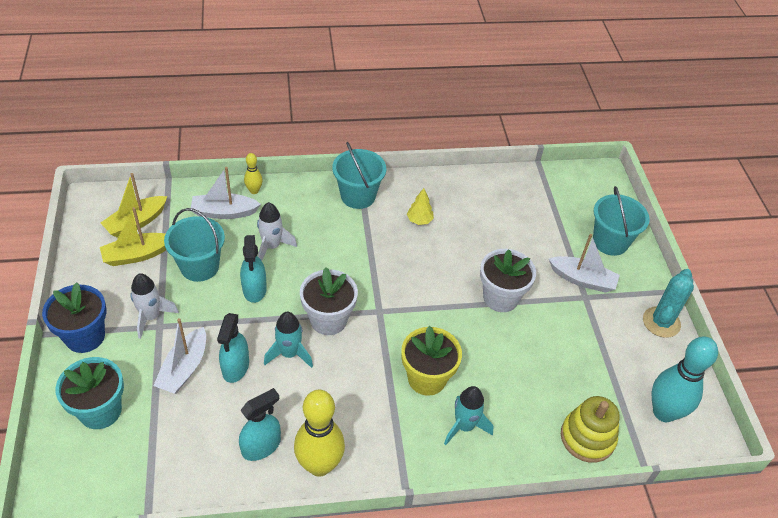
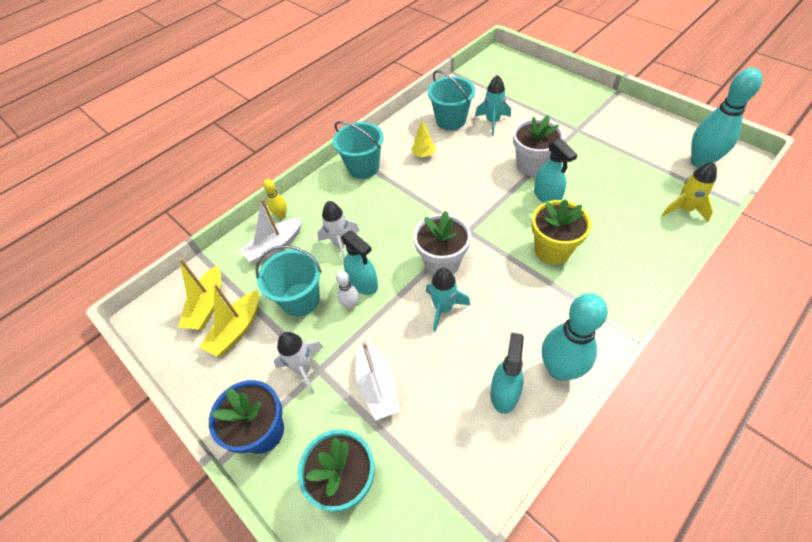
camera: 30 degrees left, 5 degrees up
(228, 298) = (351, 305): none -> white bowling pin
(235, 367) = (416, 351): turquoise spray bottle -> turquoise spray bottle (547, 196)
(319, 465) = (559, 369): yellow bowling pin -> turquoise bowling pin
(464, 426) = (612, 261): turquoise rocket -> turquoise rocket (492, 122)
(582, 279) = (563, 121): white boat -> none
(587, 437) = (684, 209): yellow stacking toy -> yellow rocket
(610, 242) = (550, 89): turquoise bucket -> turquoise bucket (450, 120)
(661, 322) = (633, 114): turquoise cactus -> none

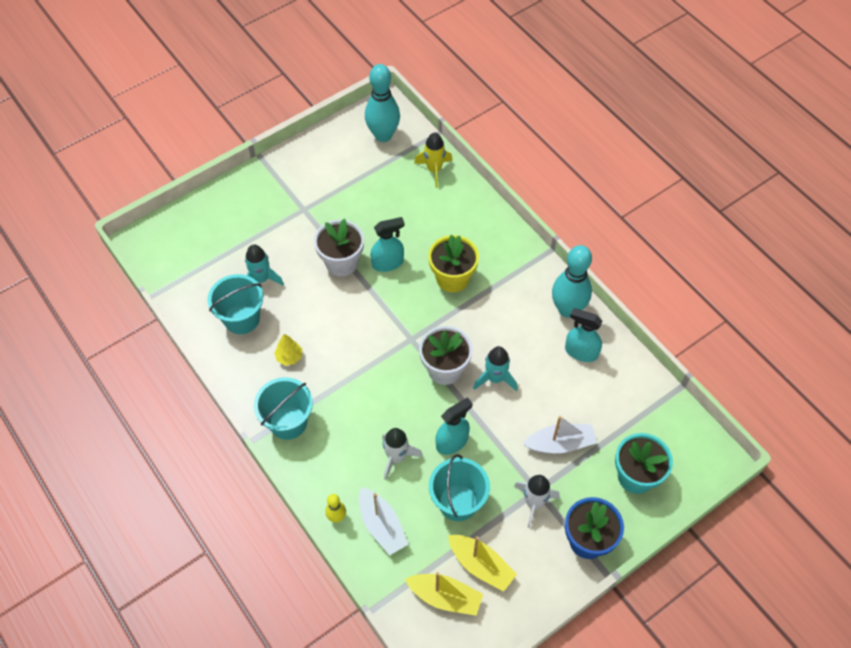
camera: 85 degrees left, 5 degrees up
(351, 305) = (474, 456): white bowling pin -> none

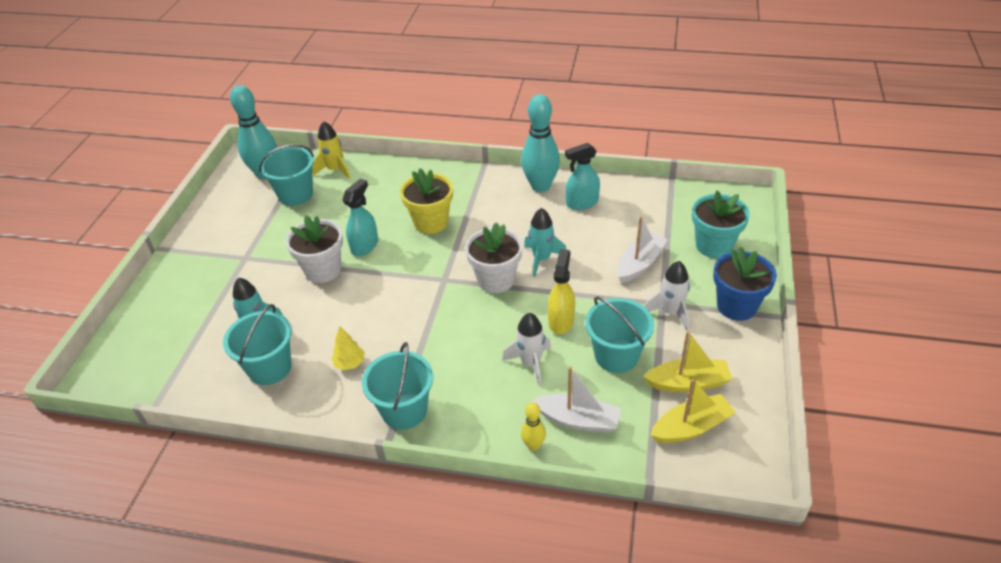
camera: 40 degrees left, 15 degrees down
(385, 174) = (295, 194): none -> turquoise bucket
(452, 442) = (561, 320): turquoise spray bottle -> yellow spray bottle

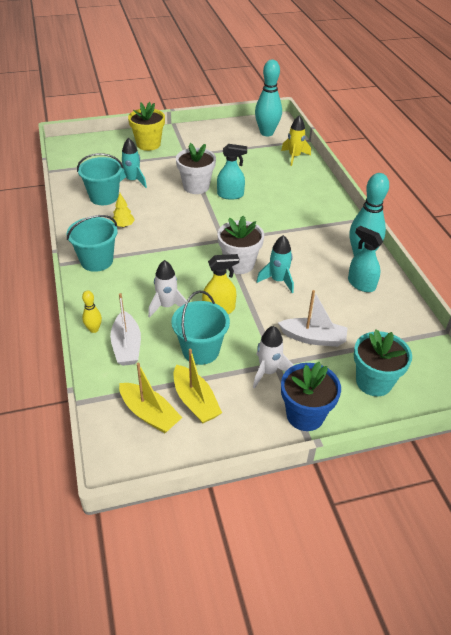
camera: 60 degrees right, 0 degrees up
(295, 194) = (257, 151): turquoise bucket -> none
(431, 222) = (275, 215): yellow flower pot -> yellow flower pot (148, 144)

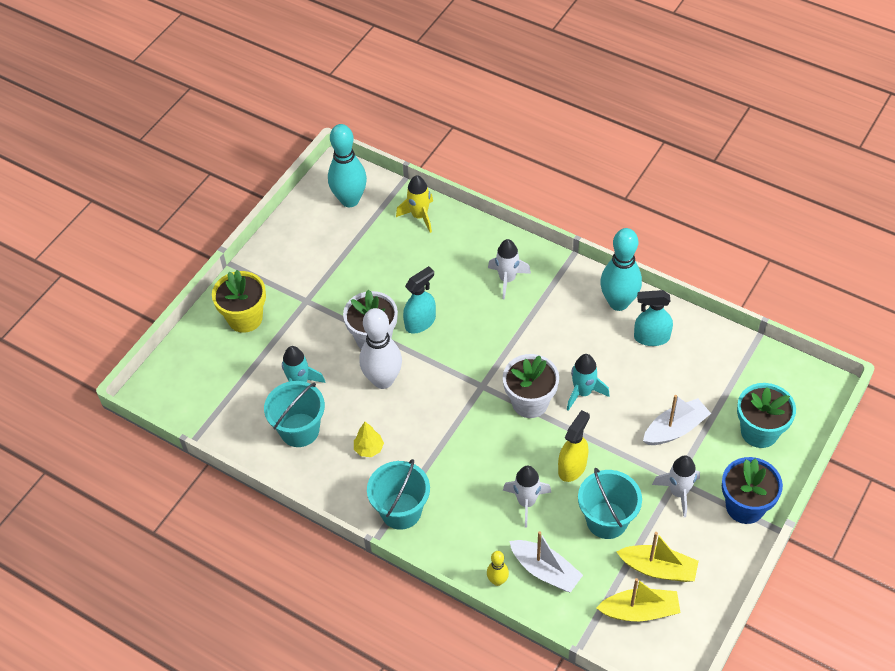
camera: 40 degrees left, 10 degrees up
(175, 204) = (383, 380): none -> white bowling pin
(306, 206) = (507, 279): none -> white rocket

